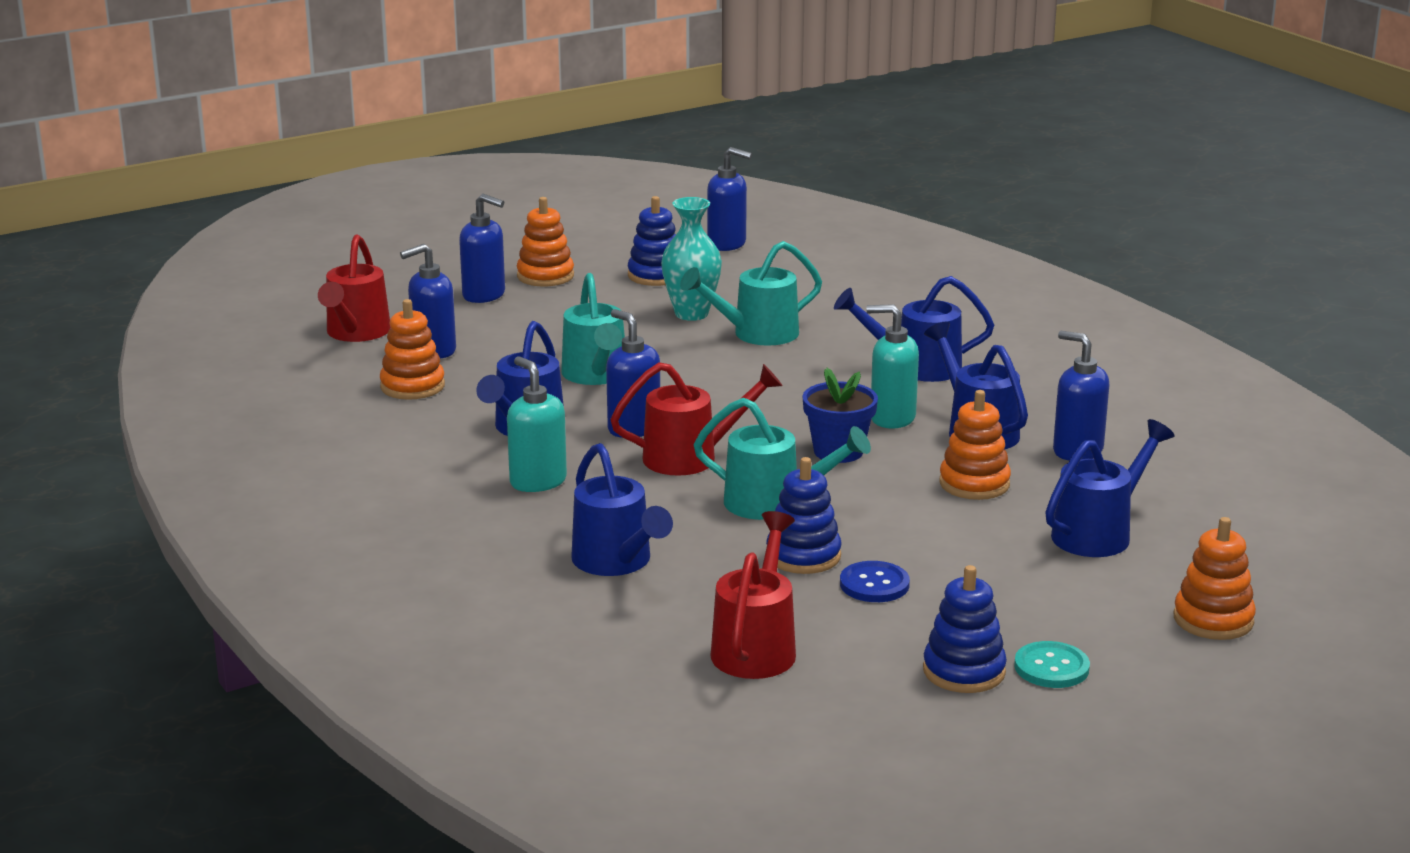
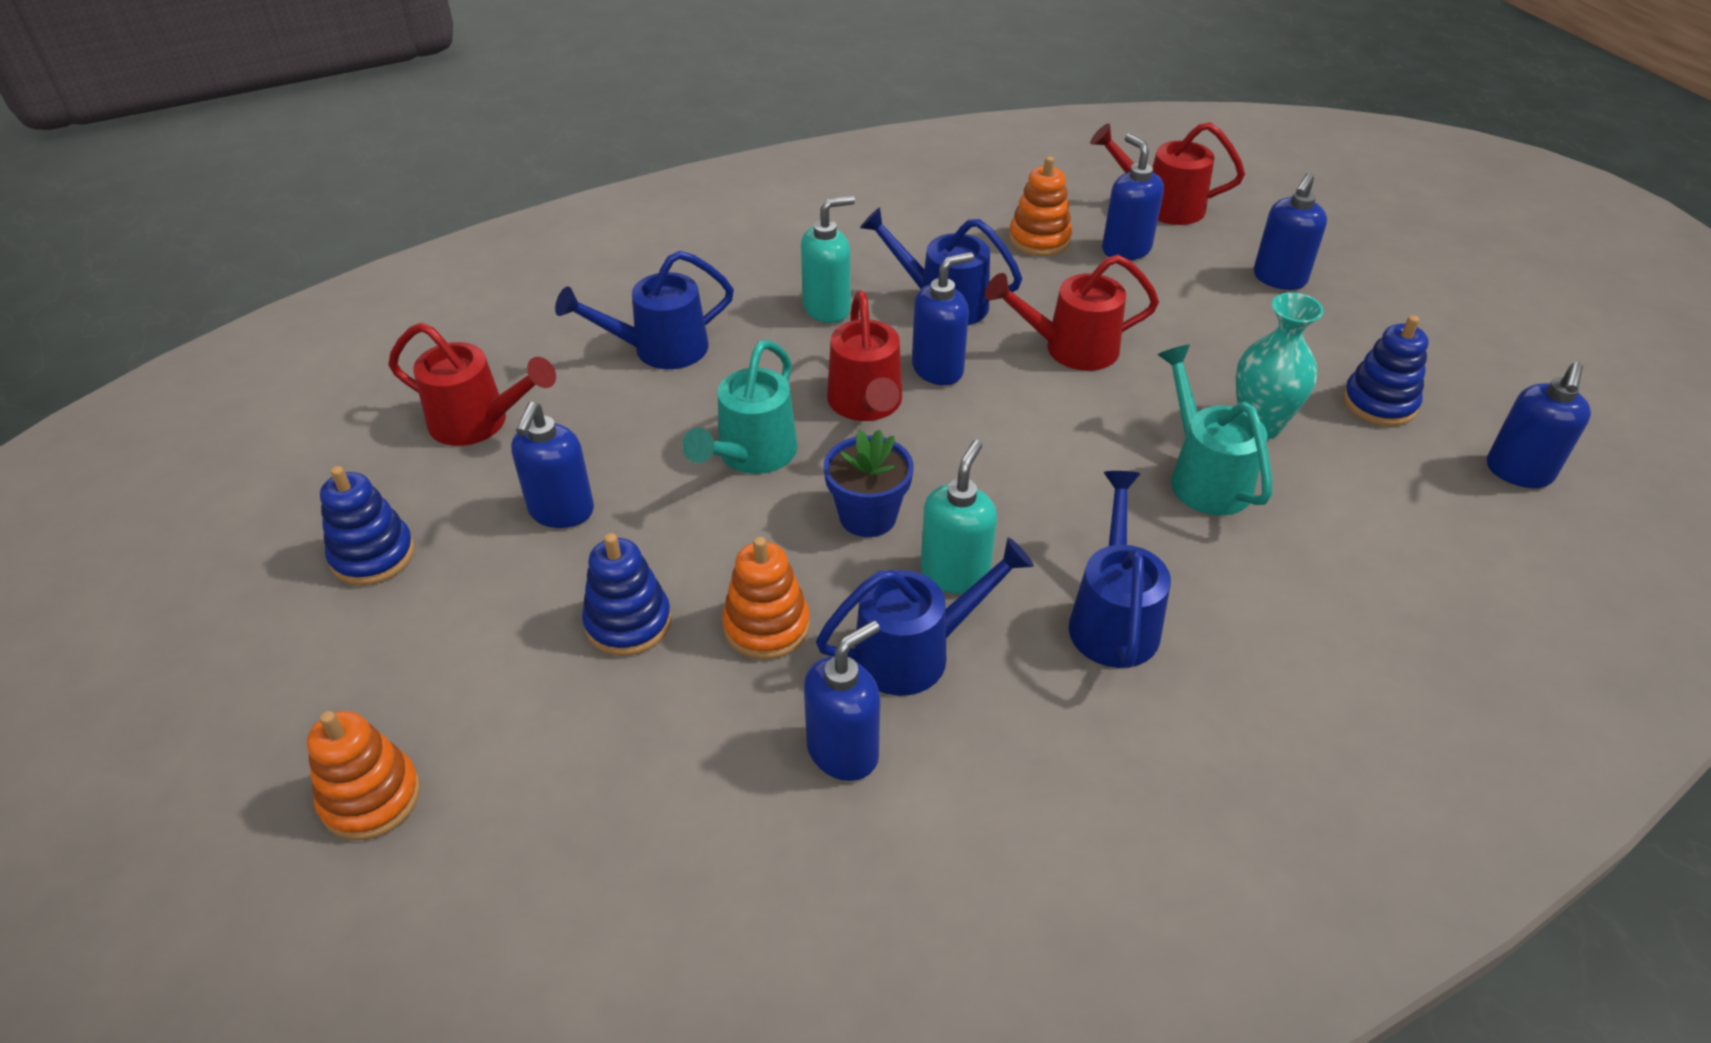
camera: 95 degrees right, 20 degrees up
(545, 276) = (1349, 319): orange stacking toy -> none
(596, 375) = (1070, 348): turquoise watering can -> red watering can
(803, 556) = (635, 467): blue stacking toy -> blue stacking toy (628, 622)
(874, 584) = (561, 511): blue button -> blue soap dispenser
(1051, 667) = (346, 624): turquoise button -> none
(1099, 533) = (612, 727): blue watering can -> none

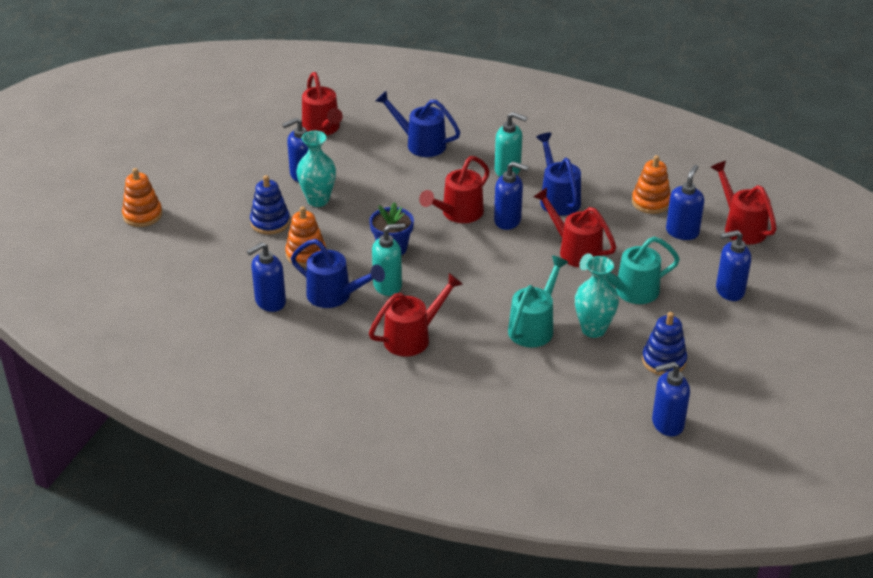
camera: 50 degrees right, 5 degrees down
(373, 555) = (233, 149): blue stacking toy -> none
(646, 530) = (318, 200): none -> turquoise vase
(751, 455) = (389, 201): turquoise watering can -> turquoise watering can (630, 291)
(843, 751) = (270, 302): blue soap dispenser -> blue soap dispenser turned 135 degrees clockwise
(1113, 618) = (413, 337): blue watering can -> red watering can

